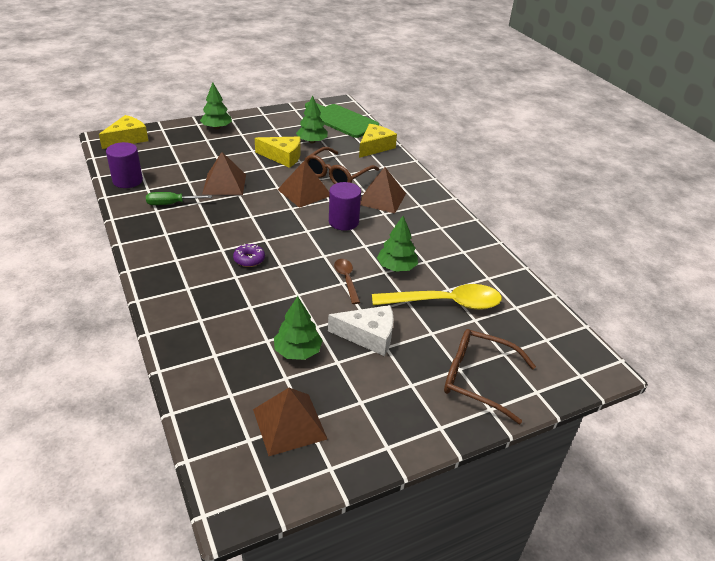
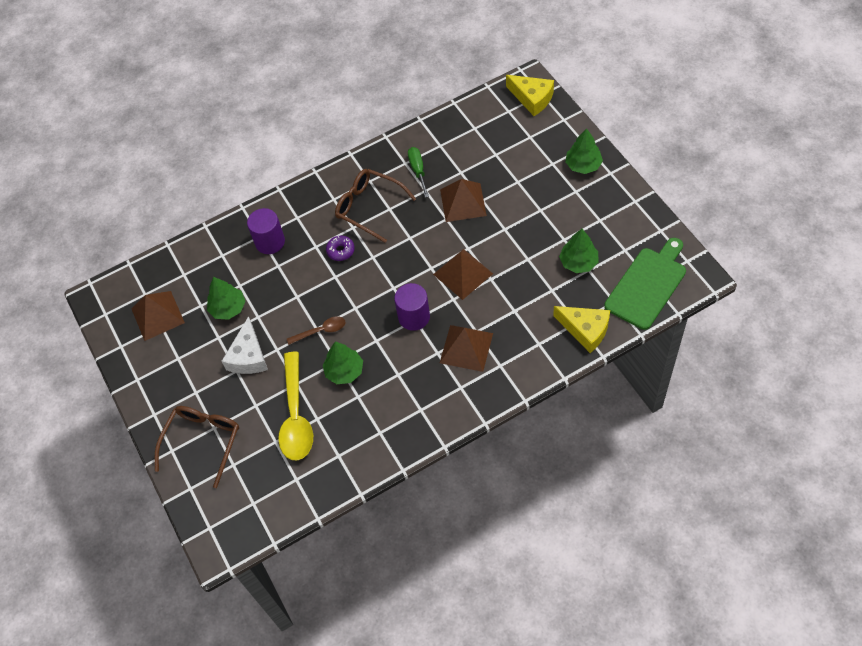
camera: 95 degrees right, 20 degrees up
(127, 181) = (450, 126): purple cylinder -> purple cylinder (270, 242)
(283, 157) = (533, 241): yellow cheese -> none
(337, 175) = (507, 299): brown glasses -> brown glasses (369, 208)

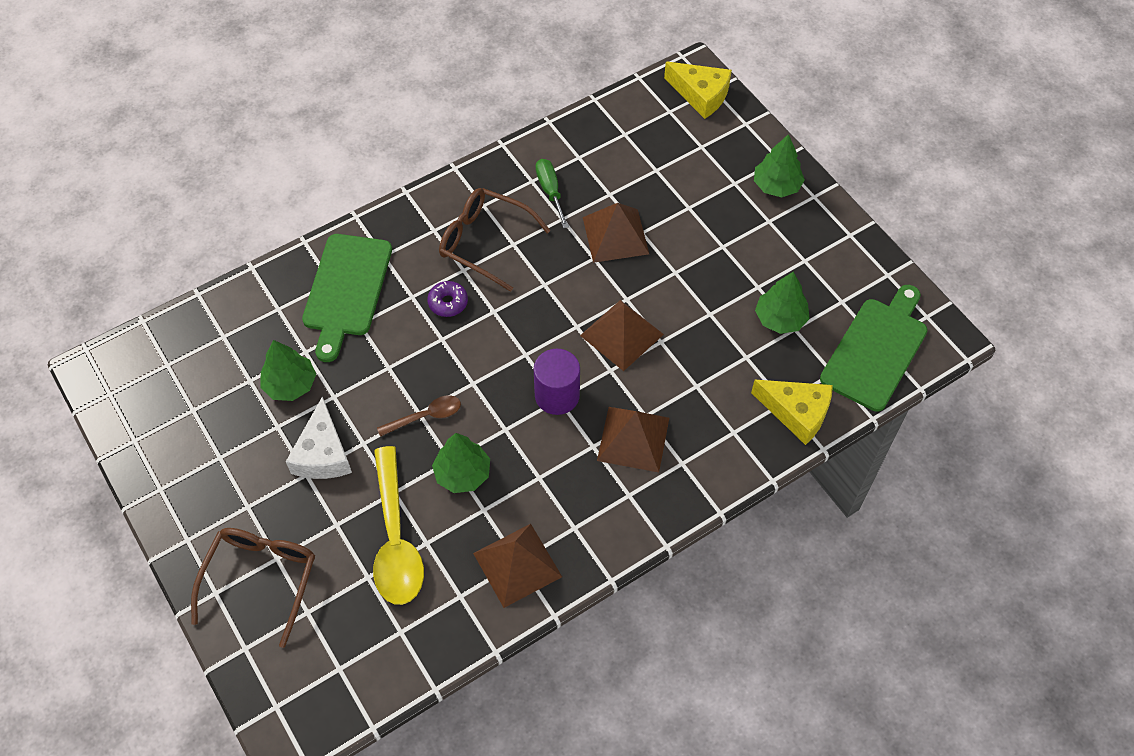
camera: 10 degrees left, 0 degrees up
(157, 315) = (187, 395): brown pyramid -> brown pyramid (517, 564)
(270, 242) = (346, 290): purple cylinder -> green cutting board

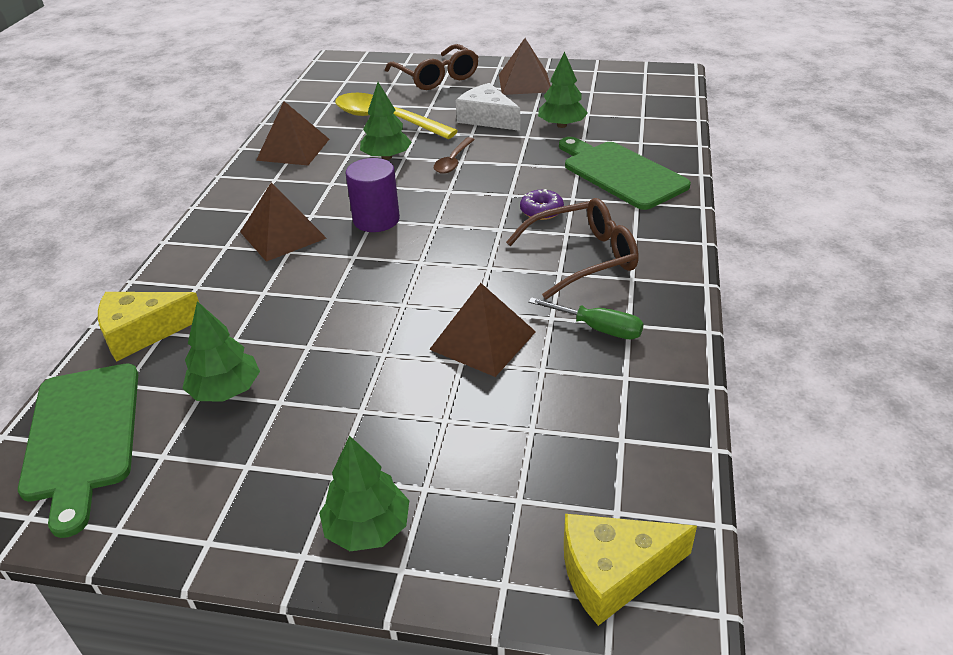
camera: 135 degrees right, 20 degrees down
(621, 334) = (374, 280): brown pyramid -> brown pyramid (525, 83)

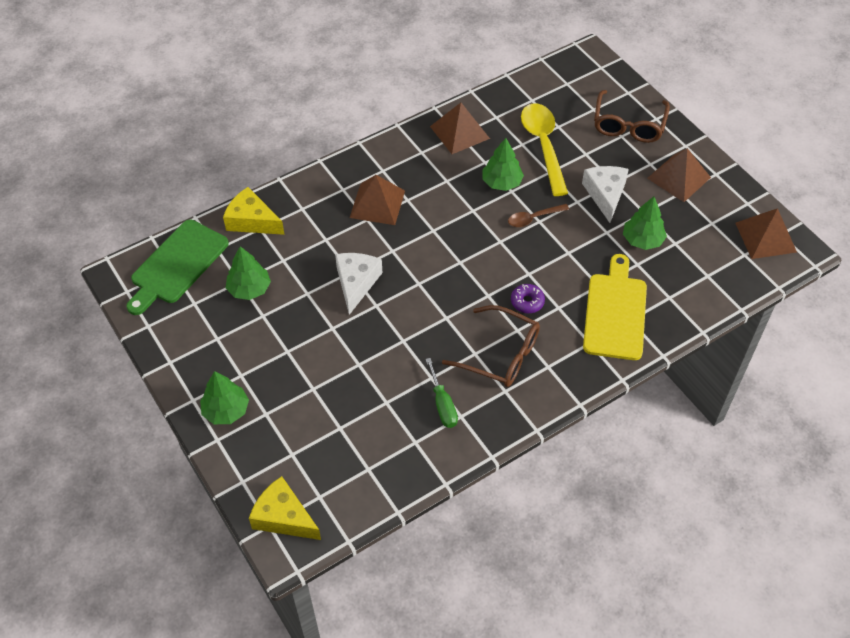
camera: 45 degrees right, 15 degrees up
(353, 302) = (356, 283): none -> white cheese
(376, 220) = (434, 232): purple cylinder -> none
(482, 340) = (383, 361): brown pyramid -> brown pyramid (765, 237)
(620, 173) = (615, 312): green cutting board -> yellow cutting board

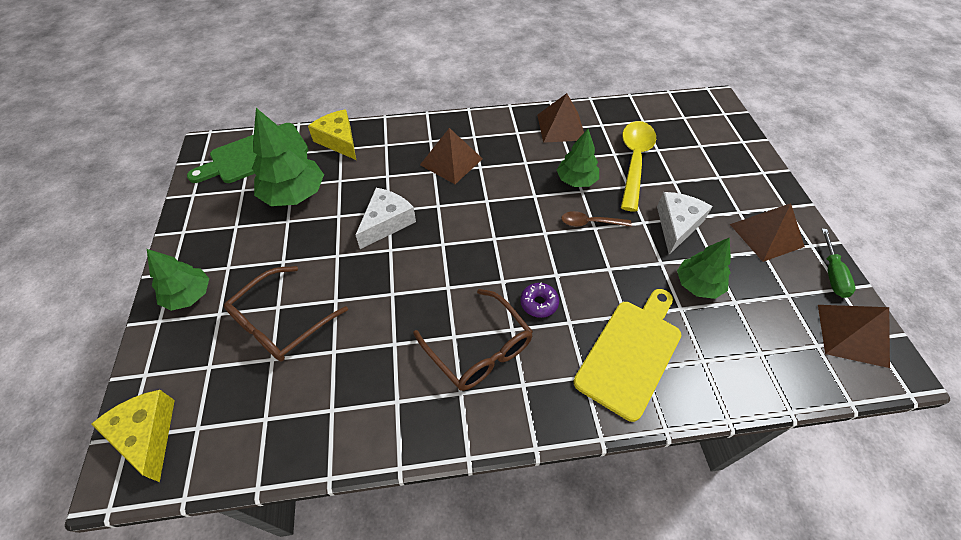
camera: 25 degrees right, 0 degrees up
(249, 289) = (294, 194): green tree -> green tree, size x1.55
(442, 404) = (386, 379): green screwdriver -> green screwdriver (832, 274)
(628, 124) = (731, 169): brown glasses -> brown glasses (281, 322)

